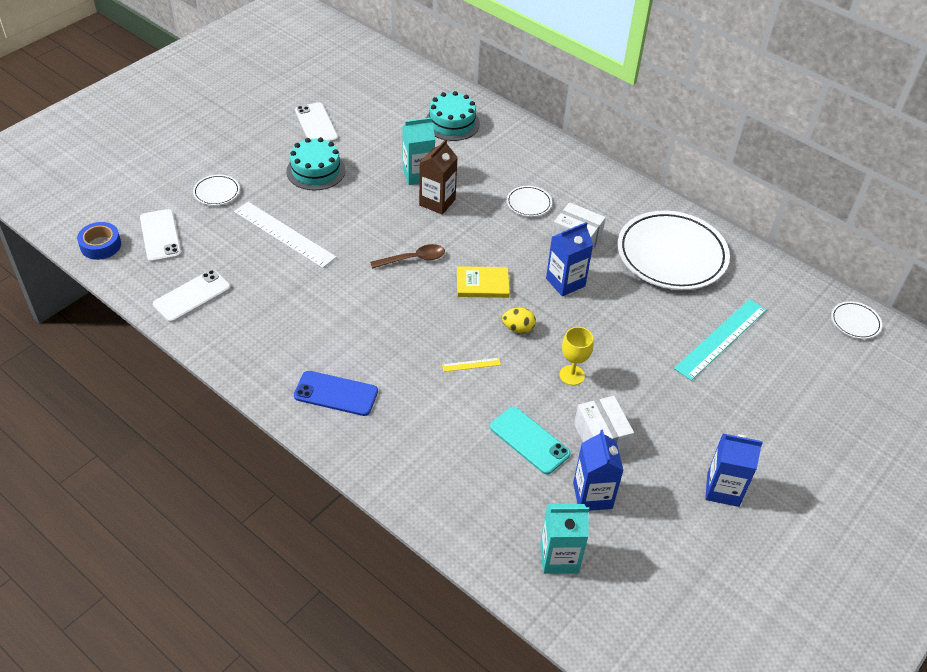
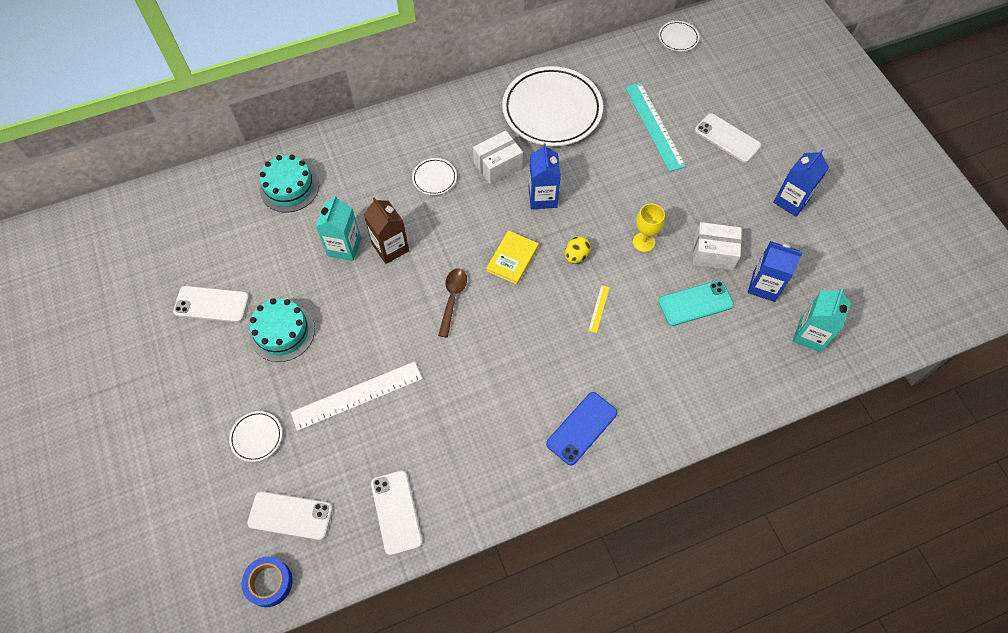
camera: 60 degrees left, 15 degrees up
(759, 405) = (727, 138): none -> white phone

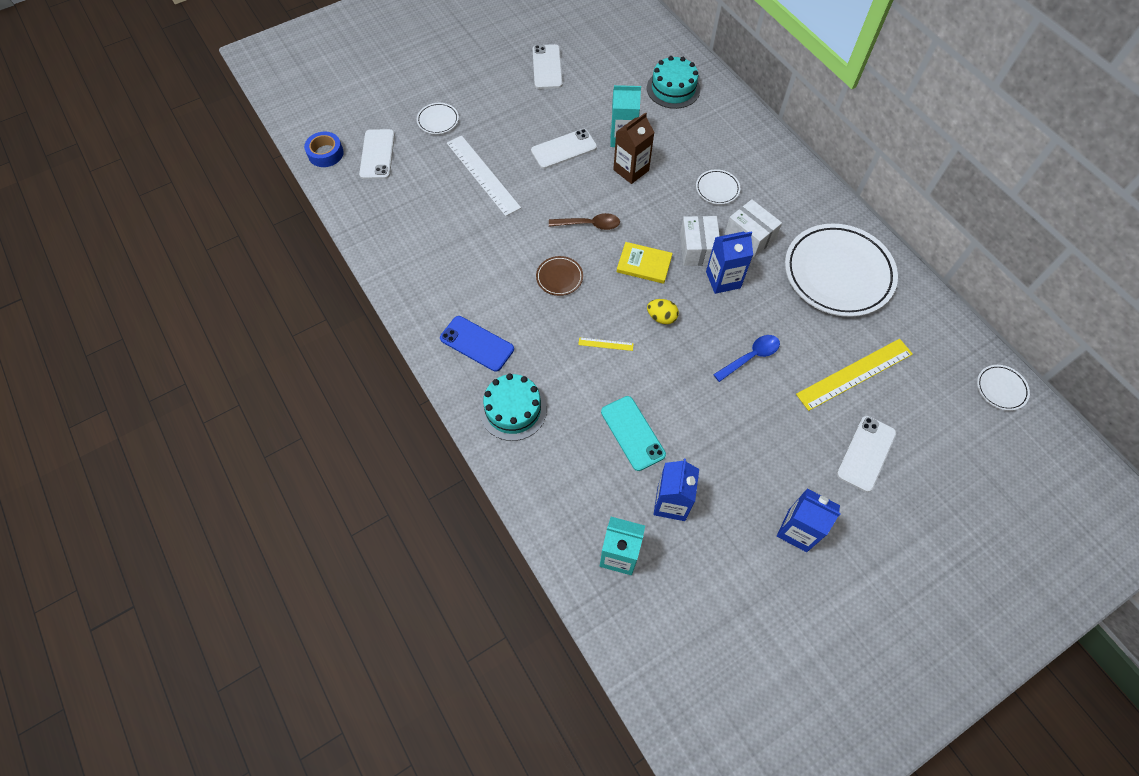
camera: 80 degrees right, 0 degrees up
(282, 332) = (531, 115): turquoise cake -> turquoise cake (513, 409)
(396, 512) = (386, 220): white phone -> white phone (564, 149)
(513, 337) = (559, 277): none -> brown plate
(628, 195) = (750, 357): none -> blue spoon
(643, 242) = (695, 377): yellow goblet -> none
(654, 126) = (854, 374): turquoise ruler -> yellow ruler
(713, 253) = (700, 447): white box -> white box (697, 249)

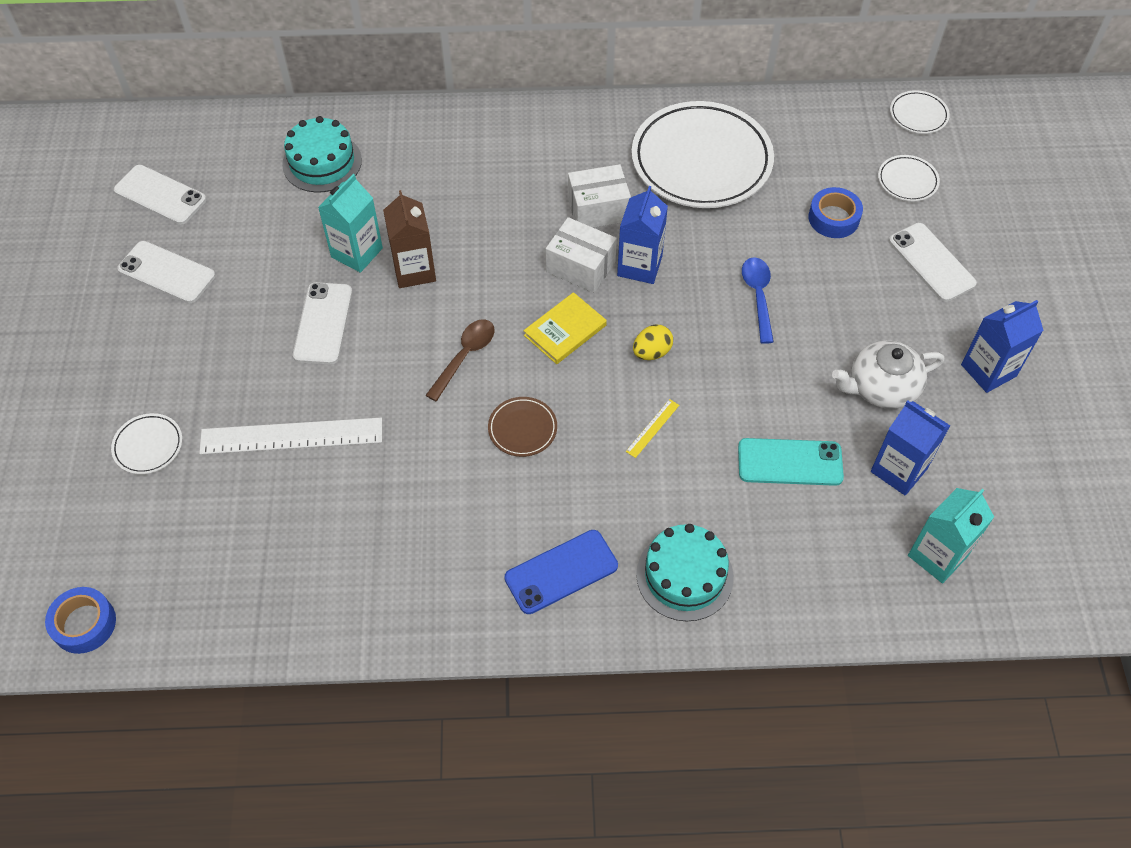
camera: 60 degrees left, 5 degrees down
(377, 154) = (145, 553): white phone -> white phone (160, 195)
(717, 189) = (508, 202): white plate -> white plate (907, 181)
(731, 464) = (881, 387): none -> white teapot
(854, 374) = (833, 218): yellow ruler -> blue tape

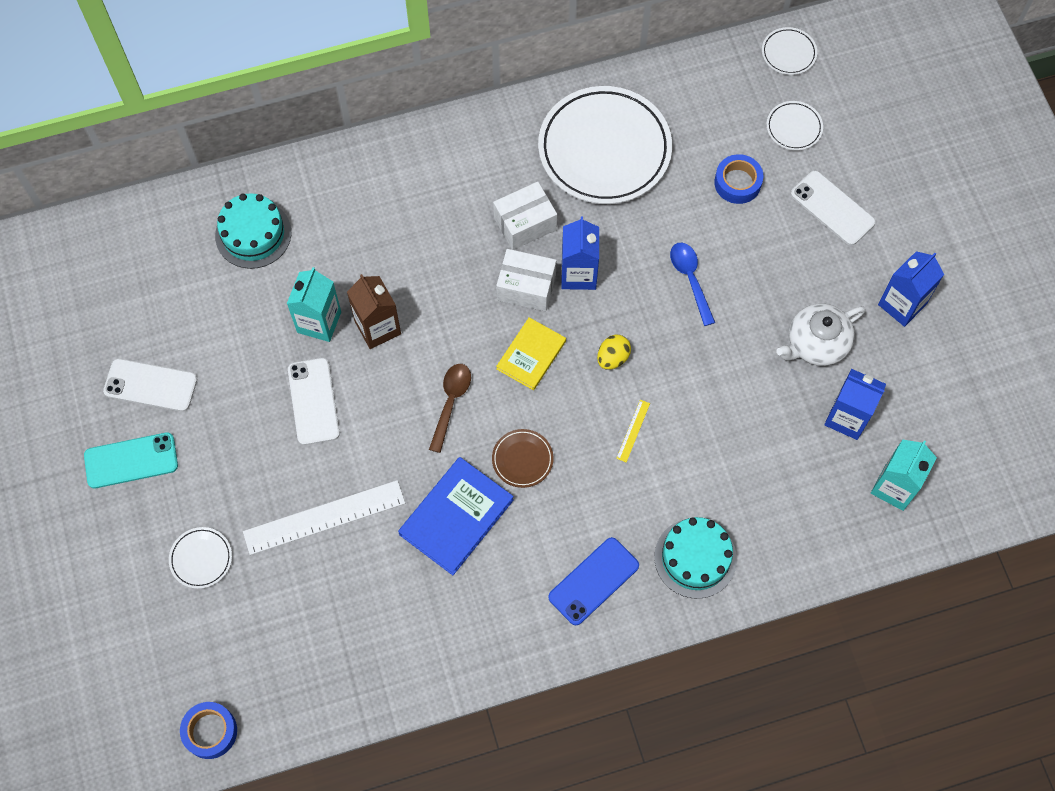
camera: 15 degrees left, 10 degrees up
(160, 195) = (112, 306): white phone -> none
(431, 469) = (456, 517): none -> blue book
(790, 462) = (756, 433): turquoise phone -> turquoise phone (131, 461)

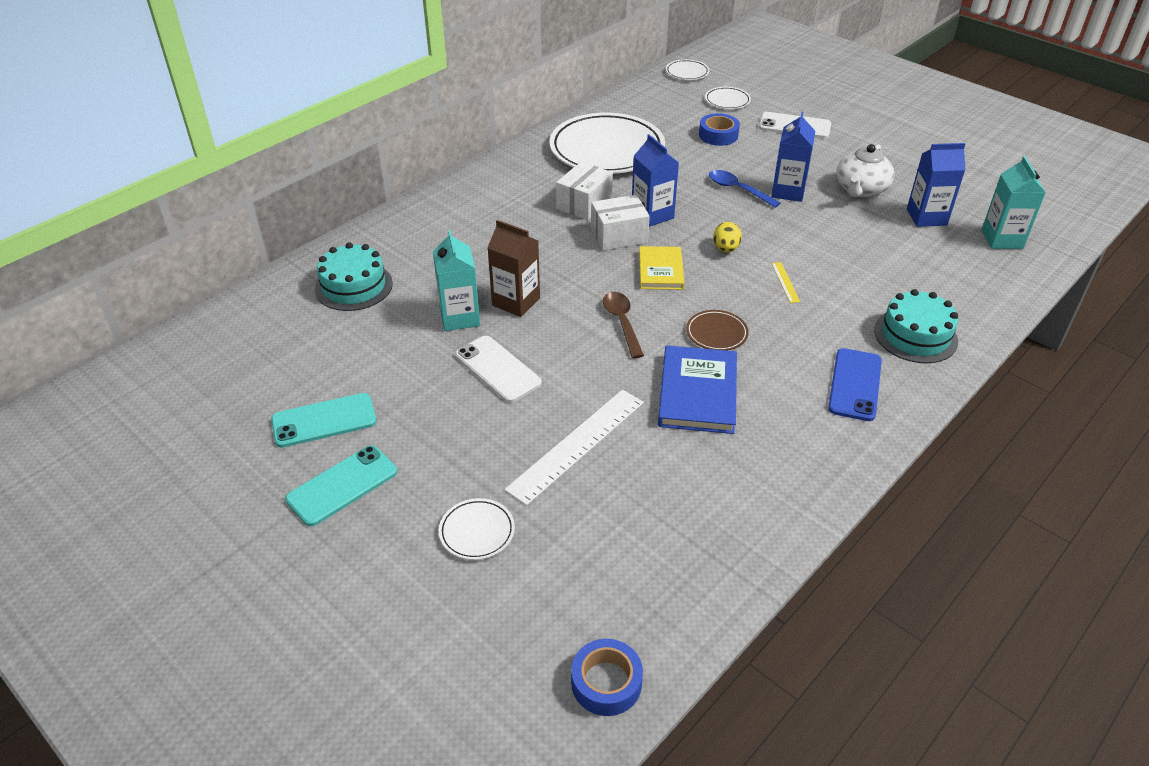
camera: 30 degrees left, 25 degrees down
(150, 385) = (324, 420): white phone -> turquoise phone
(902, 304) = (892, 152): blue carton -> blue carton (788, 191)

